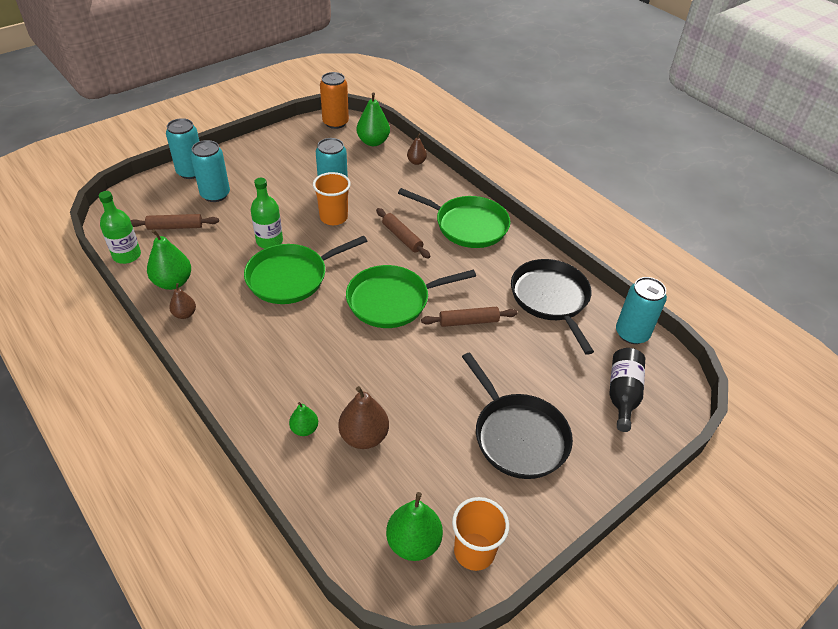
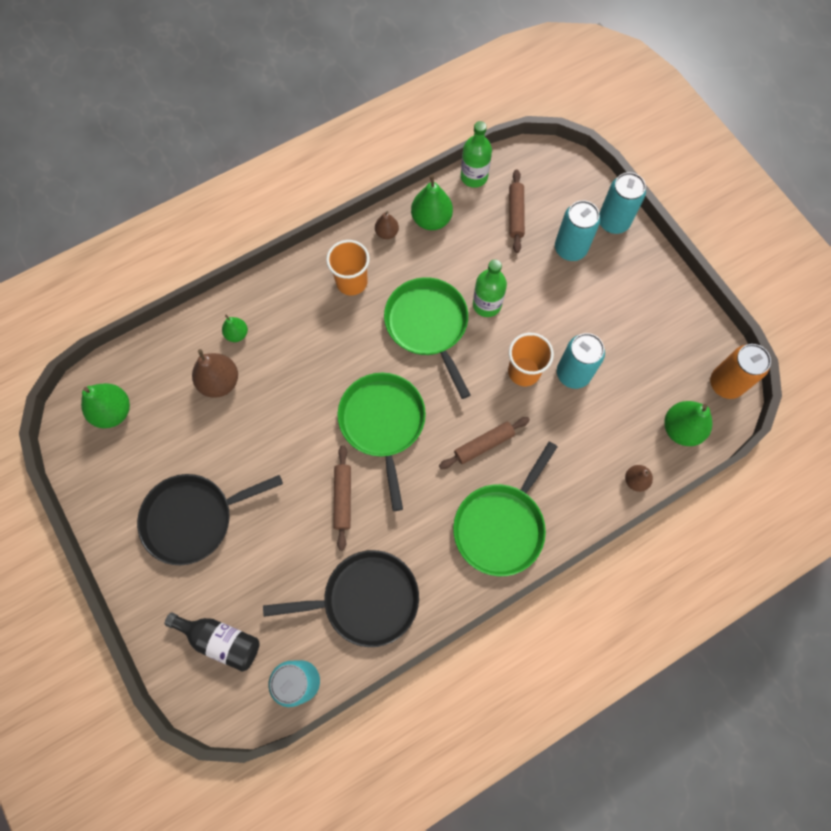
camera: 100 degrees right, 25 degrees up
(474, 551) = (94, 458): orange cup -> orange cup (351, 282)

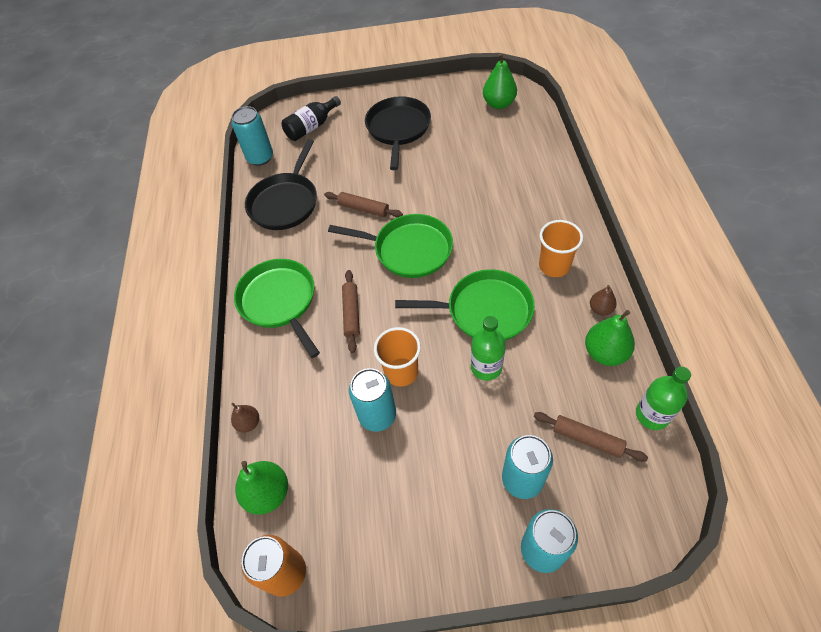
camera: 120 degrees right, 15 degrees down
(220, 382) = (495, 161): brown pear -> none
(237, 334) = (533, 179): green pear -> none

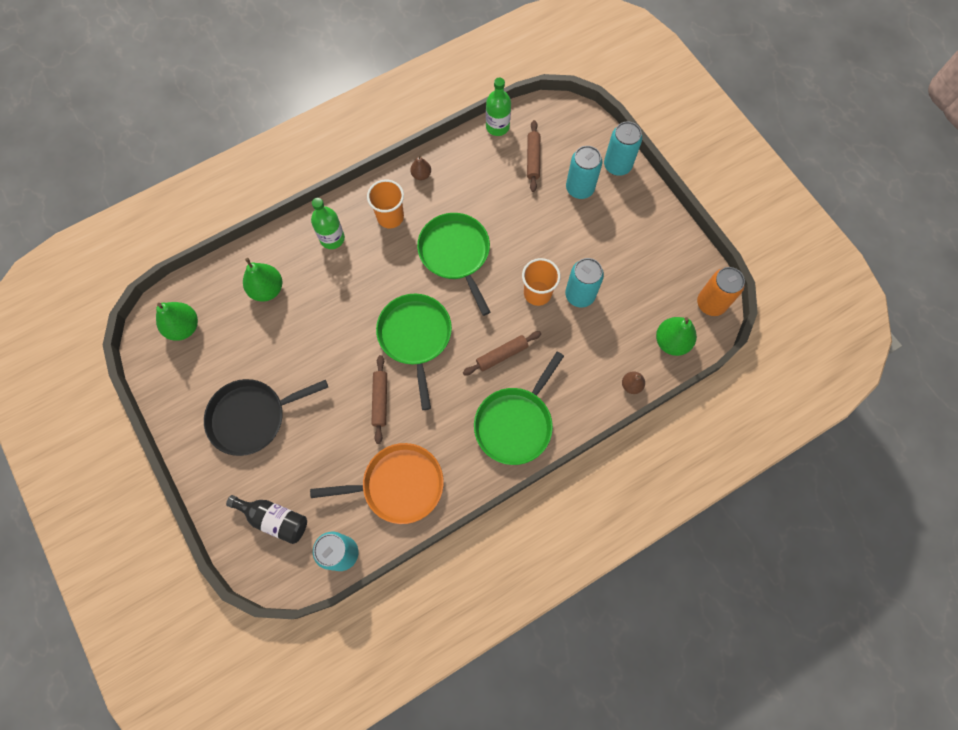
camera: 120 degrees left, 15 degrees up
(285, 203) = (398, 485): black pan -> orange pan
(486, 367) = (506, 236): green bottle -> green bottle (332, 238)
(605, 353) = (460, 163): green pear -> green pear (267, 289)

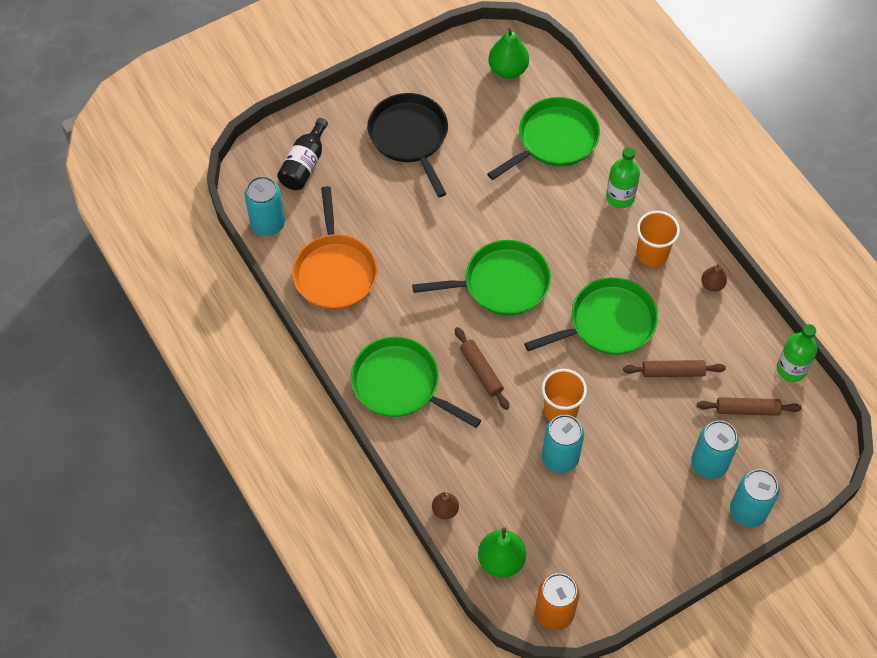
camera: 90 degrees right, 10 degrees down
(267, 289) = (554, 139): green pear -> green pan
(380, 400) = (427, 251): brown rolling pin -> brown rolling pin (673, 372)

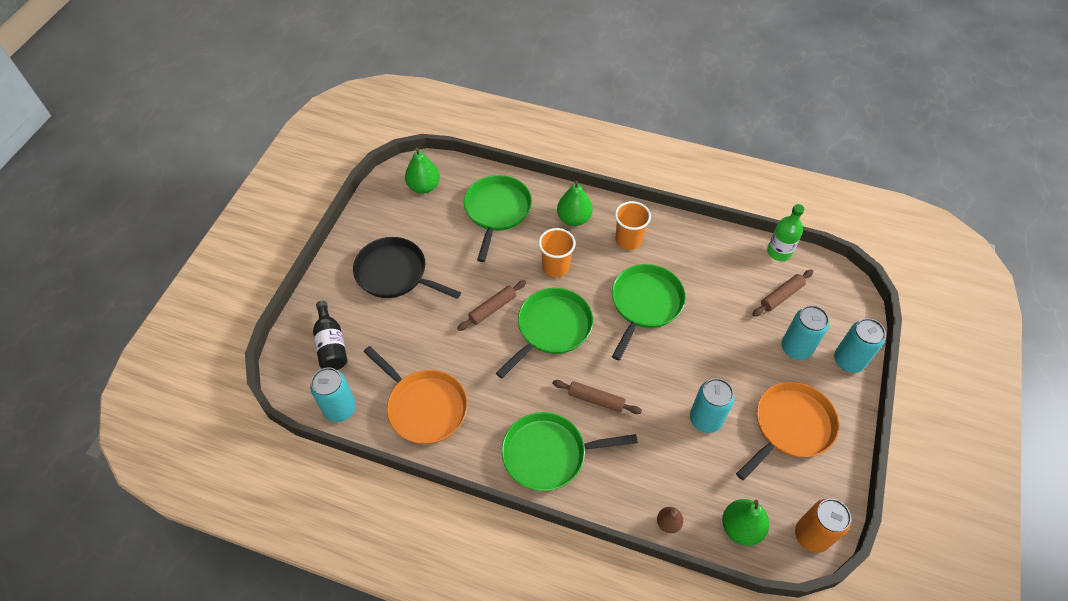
camera: 40 degrees left, 5 degrees down
(560, 410) = (673, 386): orange cup -> orange cup (556, 267)
(620, 197) = (574, 218): green bottle -> green pear
(630, 521) = (790, 426): none -> orange pan
(673, 372) = (715, 305): brown rolling pin -> brown rolling pin (492, 308)
(712, 284) = (682, 234): brown pear -> none

